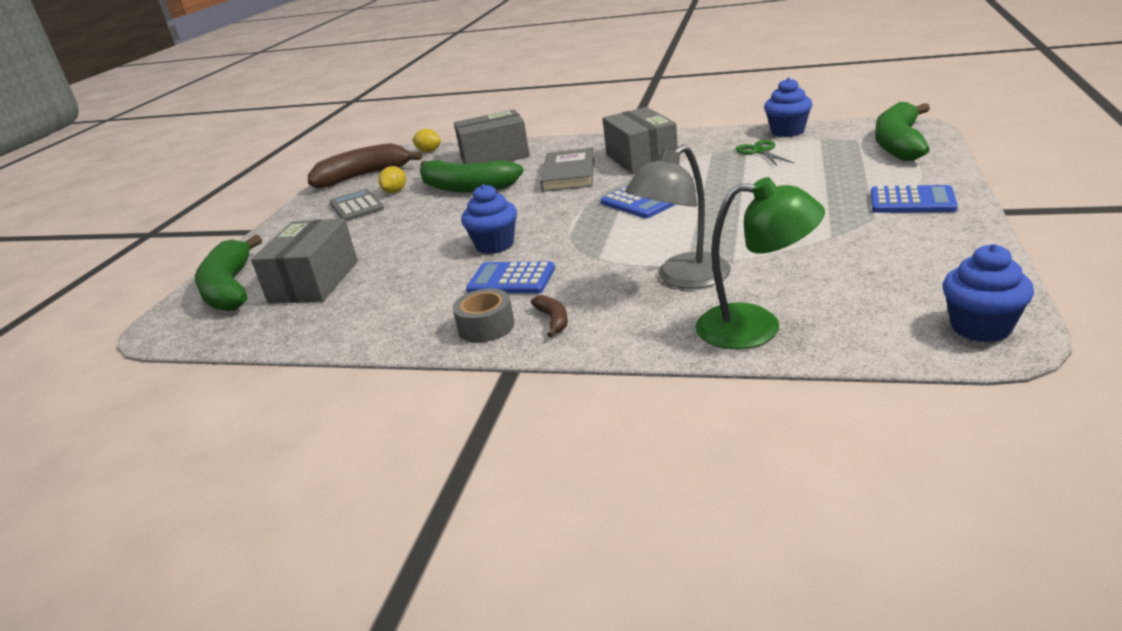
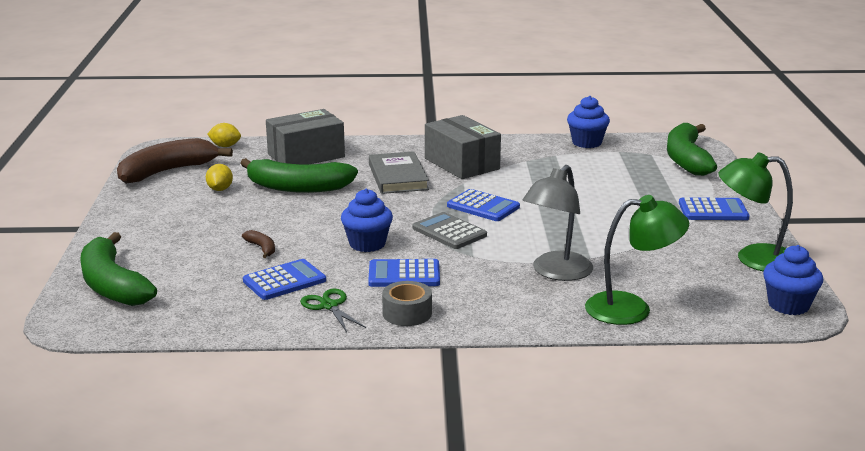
camera: 20 degrees left, 5 degrees down
(314, 281) = (203, 278): grey box -> none
(356, 206) = (187, 204): grey calculator -> grey calculator (449, 232)
(387, 286) = (284, 281): none -> blue calculator
(553, 320) = (464, 307): brown banana -> brown banana (262, 248)
(760, 151) = (570, 161): green scissors -> green scissors (329, 306)
(948, 261) = (754, 259): none -> green lamp

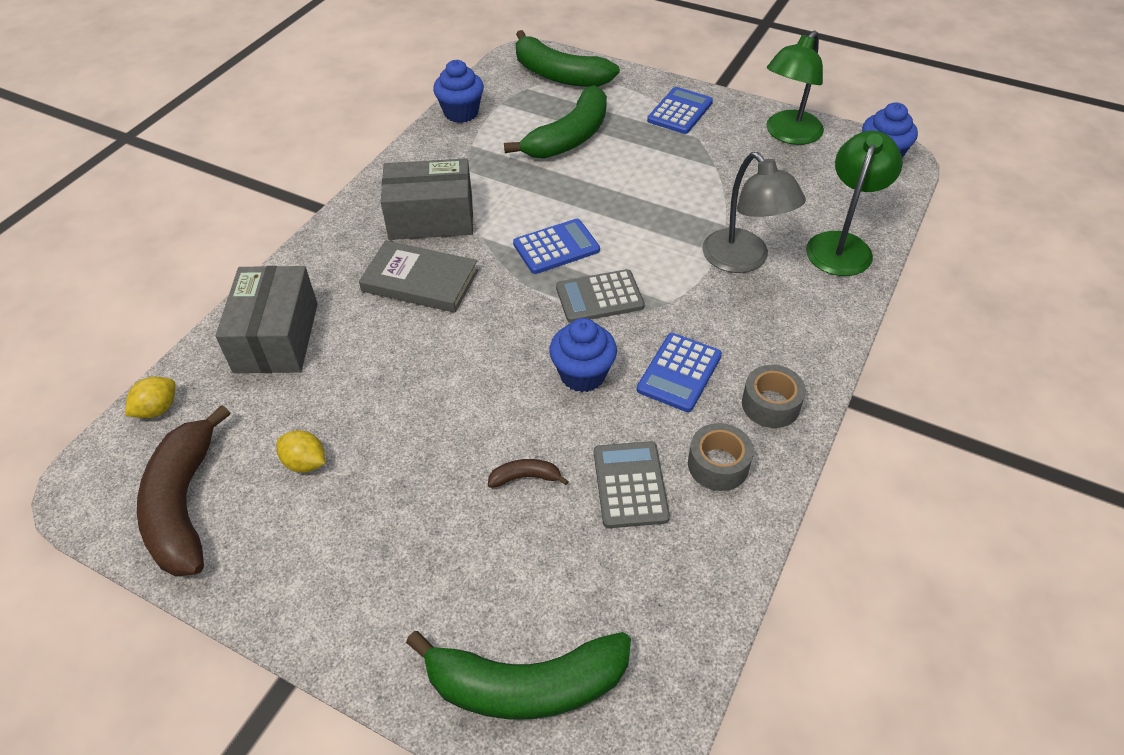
camera: 60 degrees left, 25 degrees up
(284, 281) = (630, 485): blue calculator -> grey calculator
(297, 187) = (370, 380): green banana -> green banana (569, 137)
(329, 306) = (718, 465): green scissors -> grey tape

